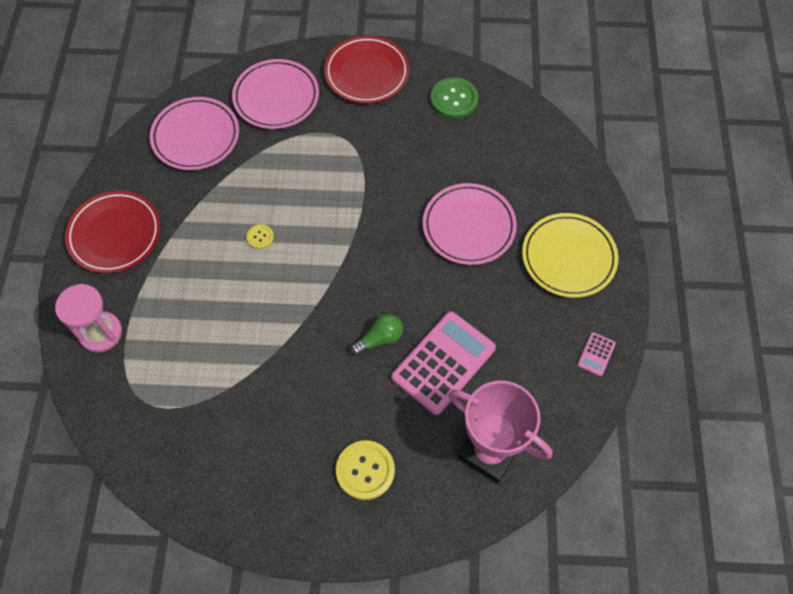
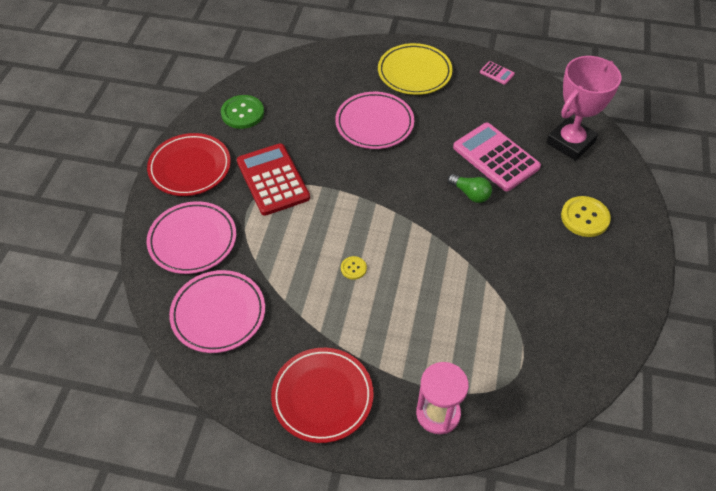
camera: 80 degrees left, 10 degrees down
(364, 145) = (272, 180): none -> red calculator
(380, 339) = (470, 194): green light bulb -> green light bulb turned 150 degrees clockwise

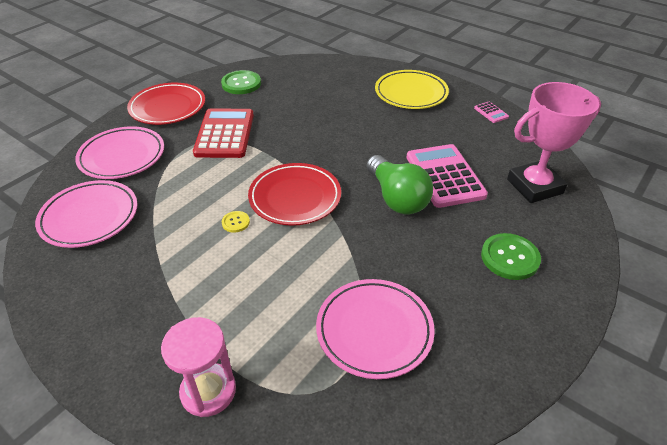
camera: 25 degrees right, 10 degrees down
(322, 396) = (111, 323): red plate -> red plate (295, 197)
(374, 123) = (346, 119): pink plate -> pink plate (374, 330)
(470, 194) = (397, 198): green light bulb -> green light bulb, size x1.75
(585, 217) = (510, 258): yellow button -> green button

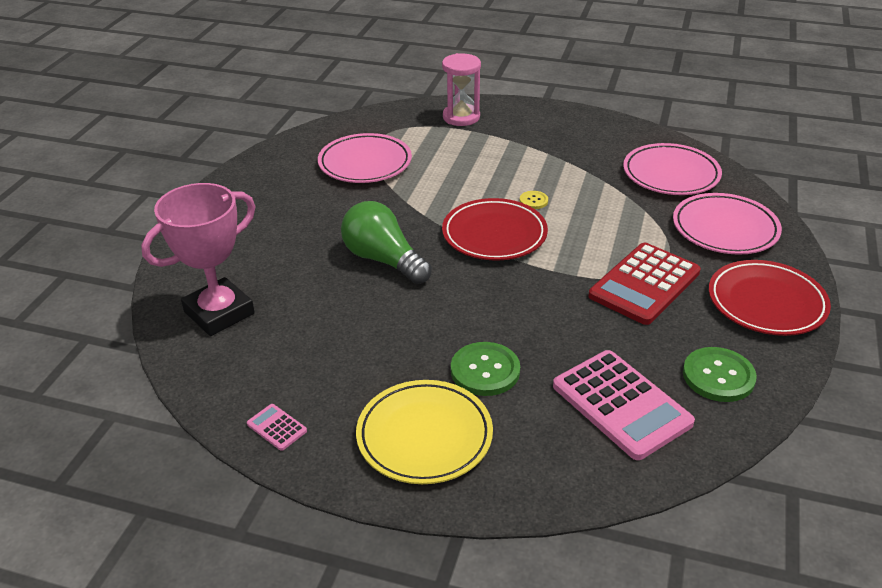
camera: 160 degrees right, 5 degrees down
(224, 134) = (644, 284): red calculator -> red calculator turned 60 degrees clockwise
(444, 176) = (334, 298): pink calculator -> pink calculator (621, 404)
(510, 258) = (255, 233): green button -> green button (485, 371)

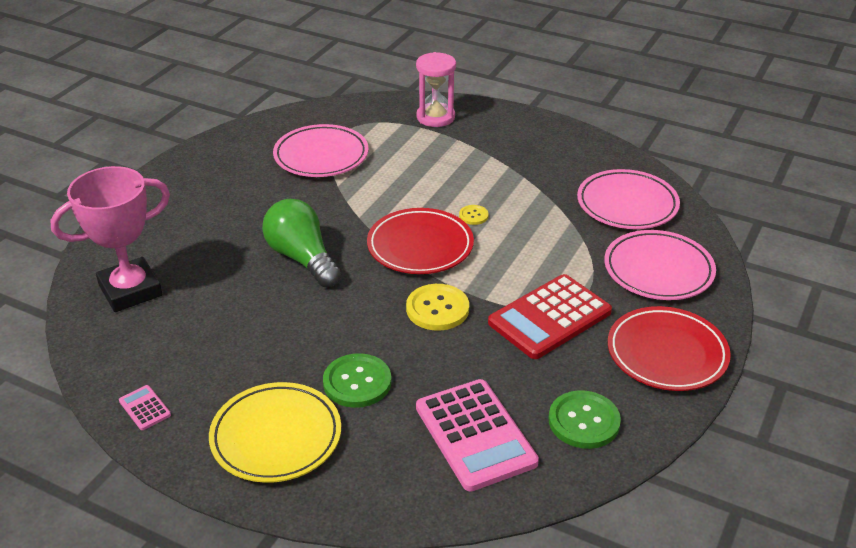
camera: 10 degrees right, 0 degrees up
(535, 290) = (437, 309): none -> yellow button

